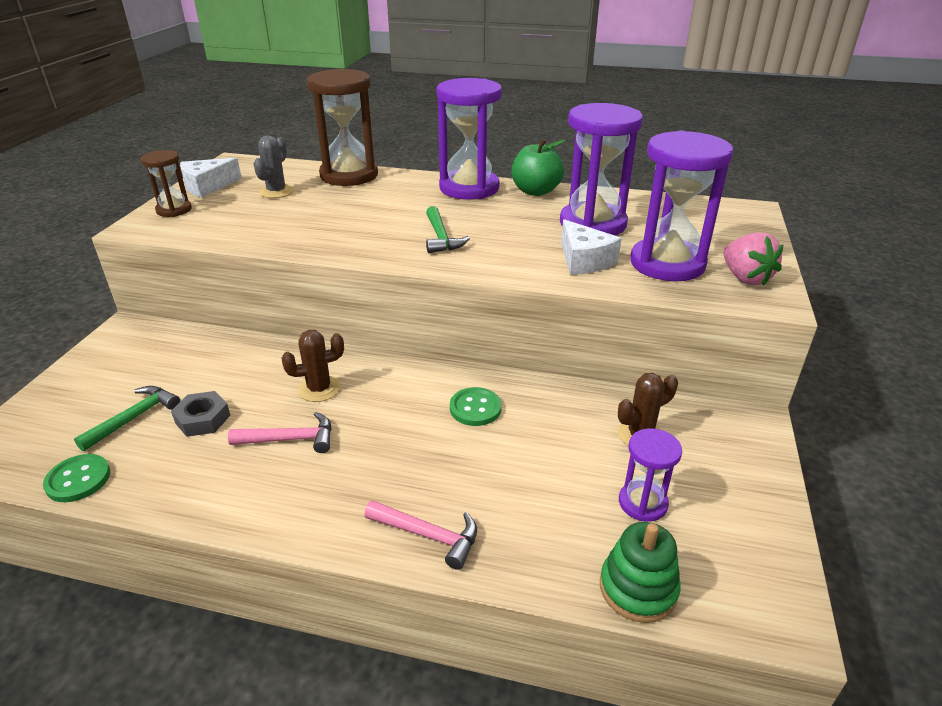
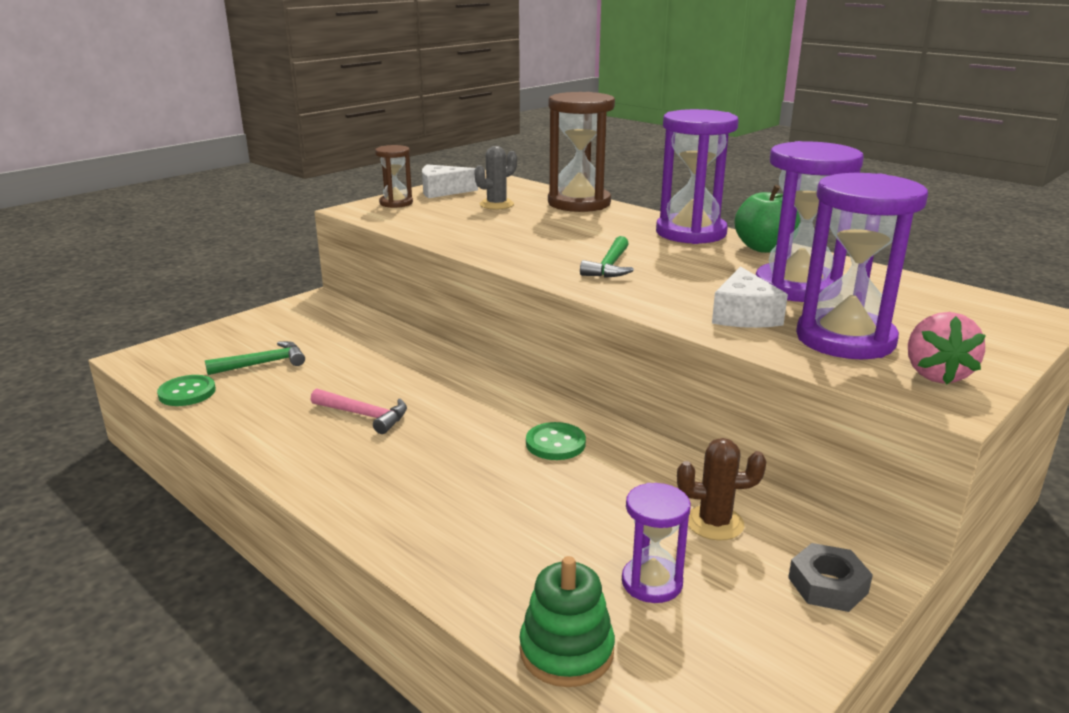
camera: 30 degrees right, 10 degrees down
(203, 419) = (311, 379): grey nut -> grey nut (827, 585)
(319, 389) = (425, 385): brown cactus -> none
(428, 535) = (407, 527): pink hammer -> none

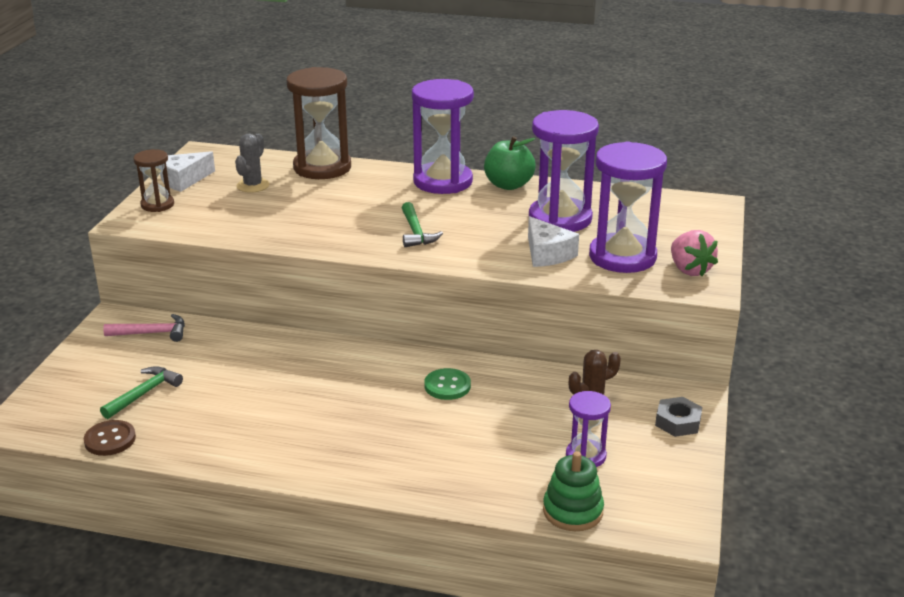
camera: 30 degrees left, 5 degrees up
(187, 393) = (110, 439): green button -> brown button
(364, 415) = (285, 410): pink hammer -> pink hammer (152, 333)

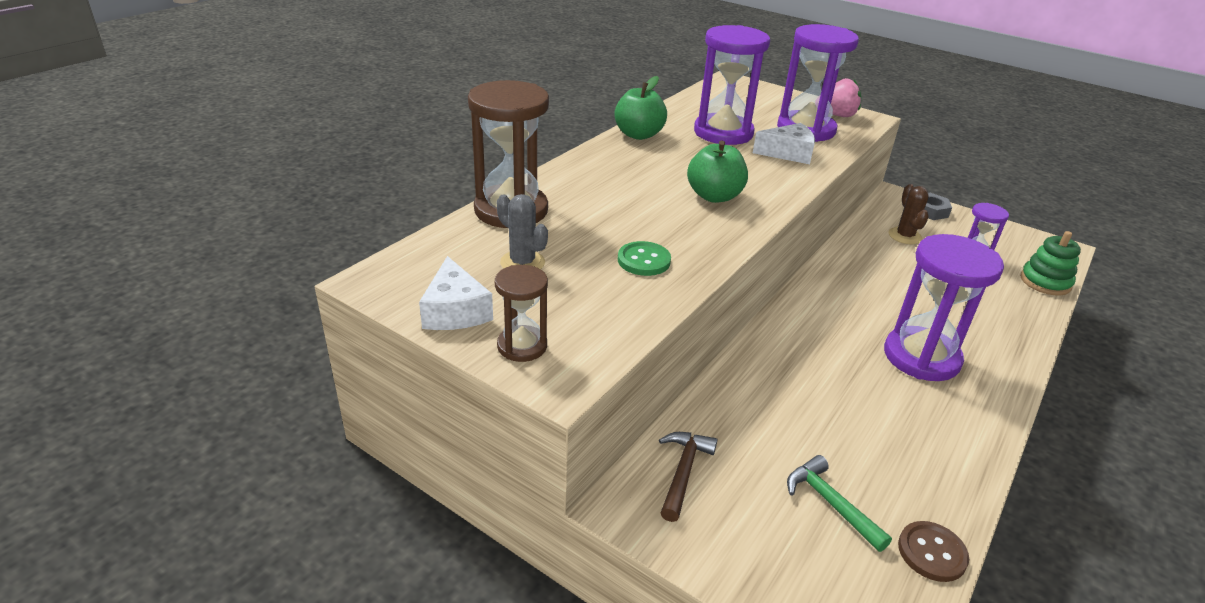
camera: 70 degrees left, 5 degrees up
(152, 333) = (683, 472): pink hammer -> brown hammer
(416, 232) = (714, 196): green hammer -> green apple
(443, 181) = (606, 159): purple hourglass -> purple hourglass (921, 357)
(447, 386) = (860, 290): green button -> green button (644, 260)

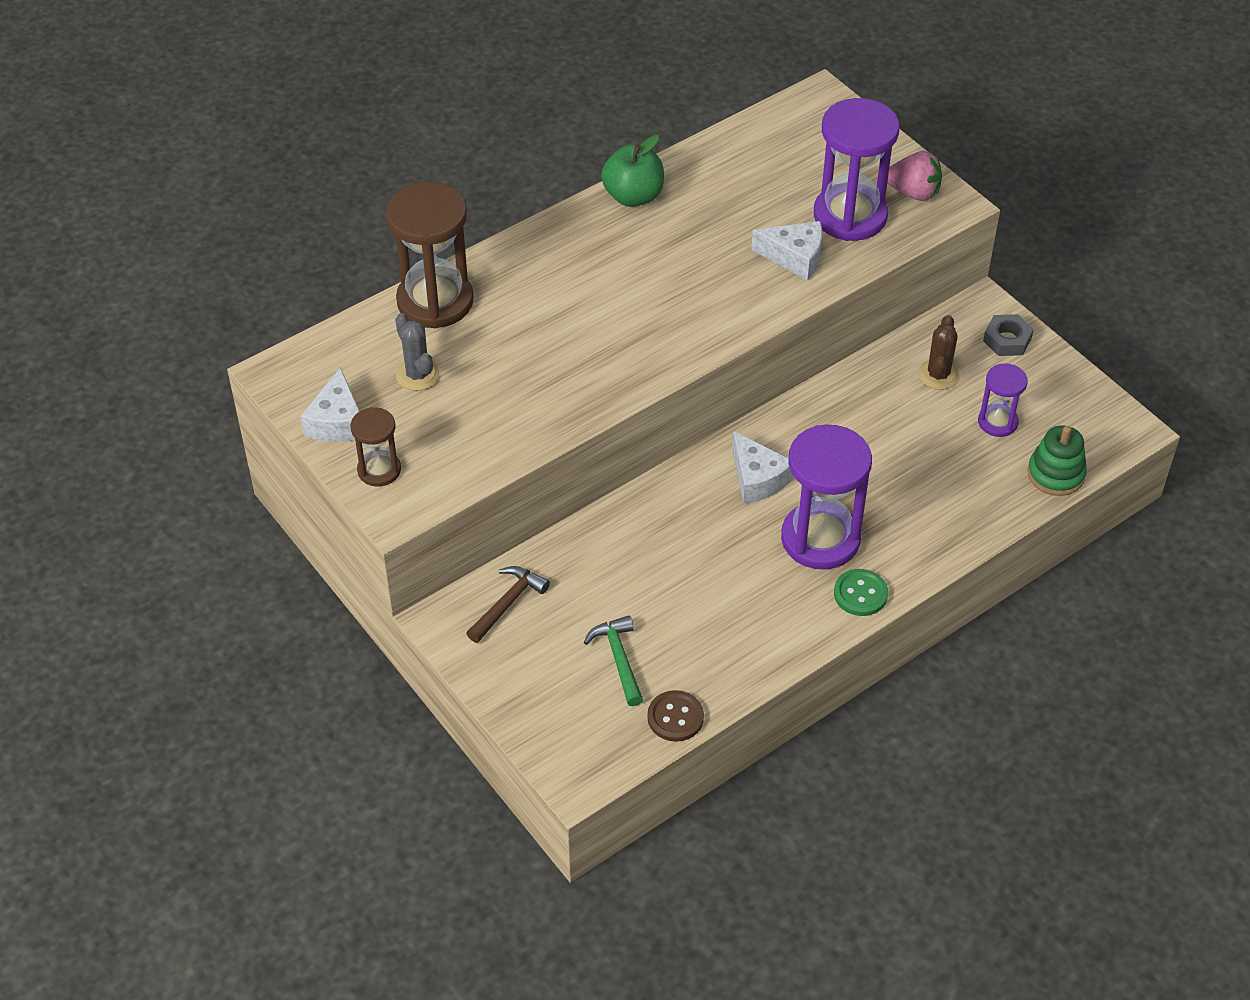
camera: 20 degrees right, 15 degrees up
(644, 260) = (534, 393): green button -> green button (860, 594)
(714, 196) = (660, 315): green apple -> none
(723, 133) = (739, 207): purple hourglass -> none
(833, 322) = (757, 478): none -> white cheese

